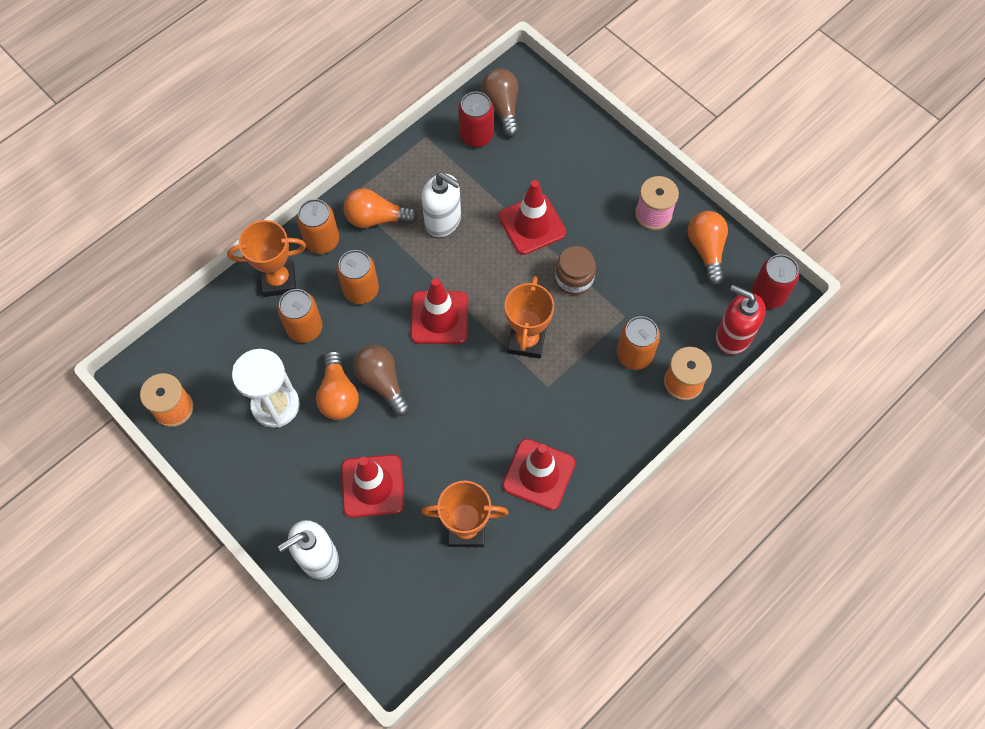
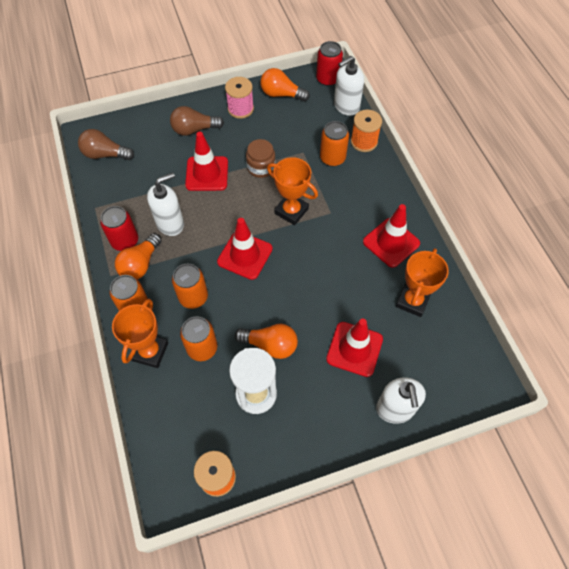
camera: 65 degrees left, 5 degrees down
(382, 382) = (276, 311): brown light bulb -> brown light bulb (194, 129)
(476, 135) = (116, 177): red can -> red can (125, 241)
(733, 336) = (346, 106): red soap dispenser -> white soap dispenser

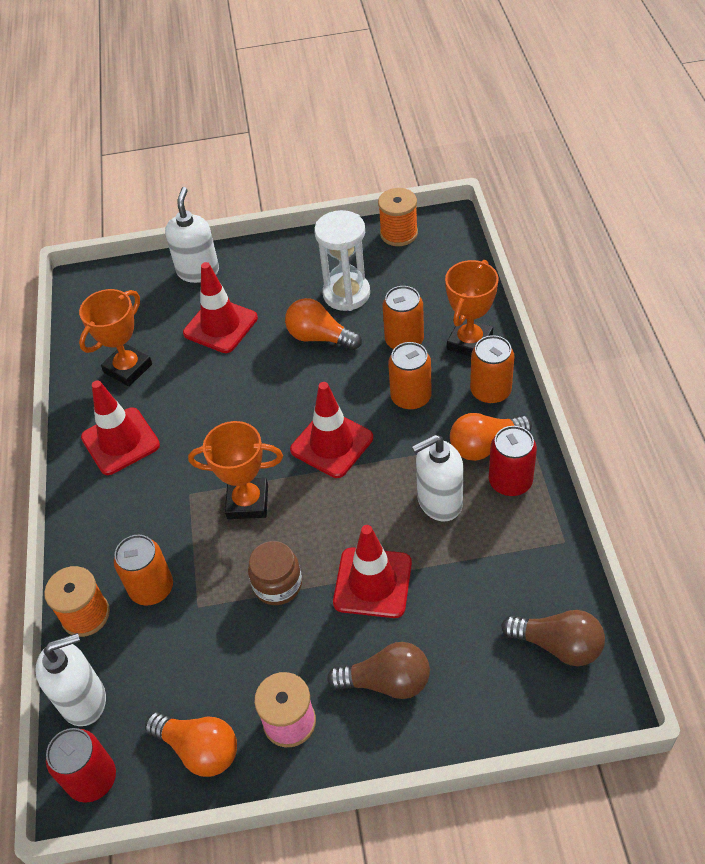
camera: 165 degrees left, 10 degrees down
(140, 264) = (485, 445): orange light bulb -> orange light bulb turned 150 degrees counterclockwise
(291, 211) = (247, 502): orange trophy -> orange trophy turned 45 degrees counterclockwise

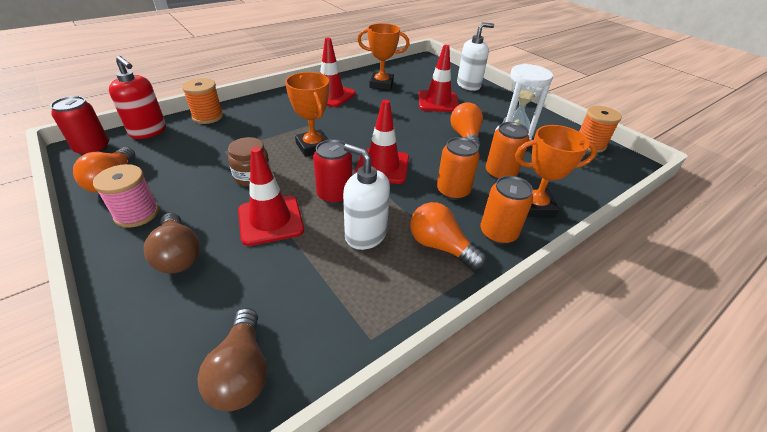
camera: 55 degrees right, 10 degrees down
(84, 700) = (148, 131): white soap dispenser -> red soap dispenser
(152, 588) = (233, 131): orange can -> none
(510, 481) = (414, 274): red can -> red can (334, 195)

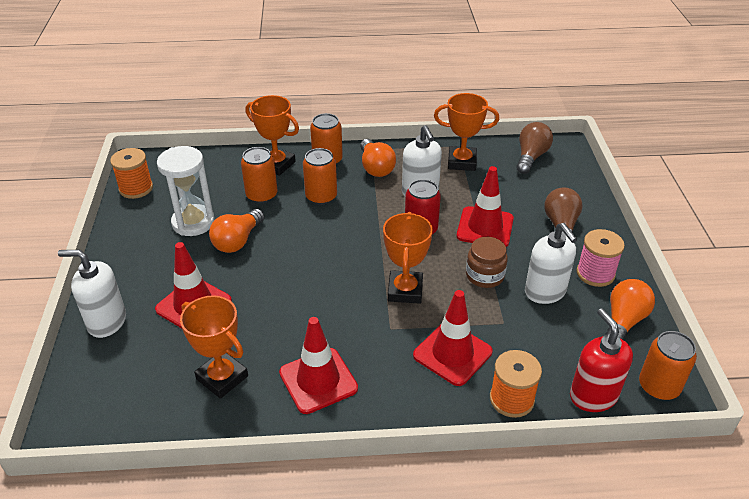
camera: 145 degrees left, 0 degrees up
(93, 149) = (658, 386): red can -> orange can
(191, 181) = (545, 292): none -> white soap dispenser
(345, 305) = (462, 162): none -> orange trophy
(382, 166) = (356, 240): red traffic cone -> red traffic cone (452, 353)

